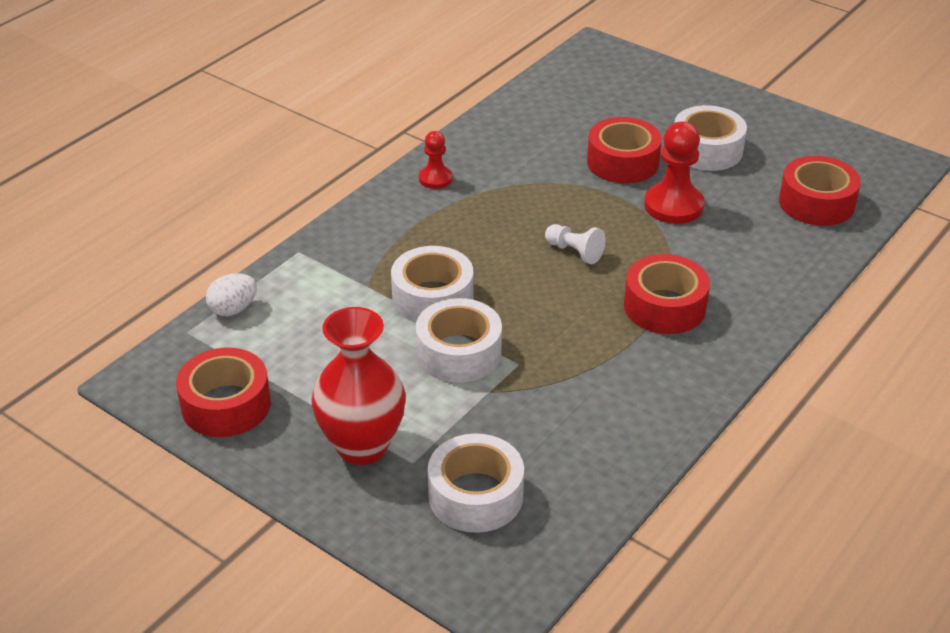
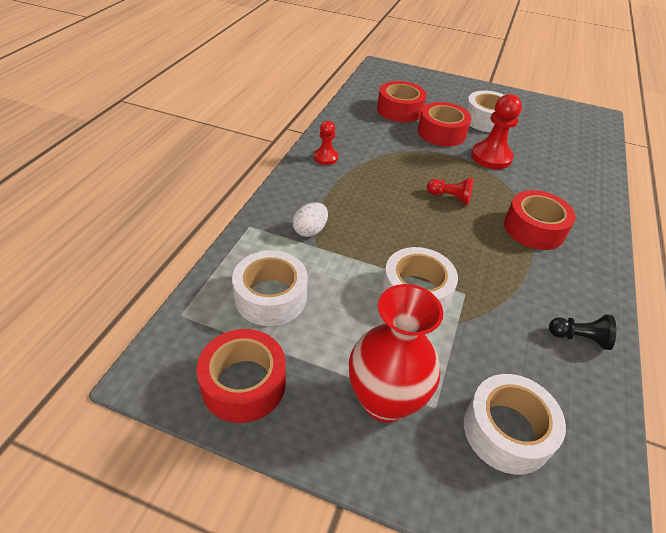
camera: 20 degrees left, 5 degrees up
(233, 309) = (215, 285): white egg -> white egg (310, 230)
(432, 298) = (371, 248): white tape -> white tape (271, 297)
(574, 252) = (450, 197): white pawn -> red pawn
(627, 432) = (579, 338): none -> black pawn
(816, 203) = (572, 145): red tape -> red tape (399, 110)

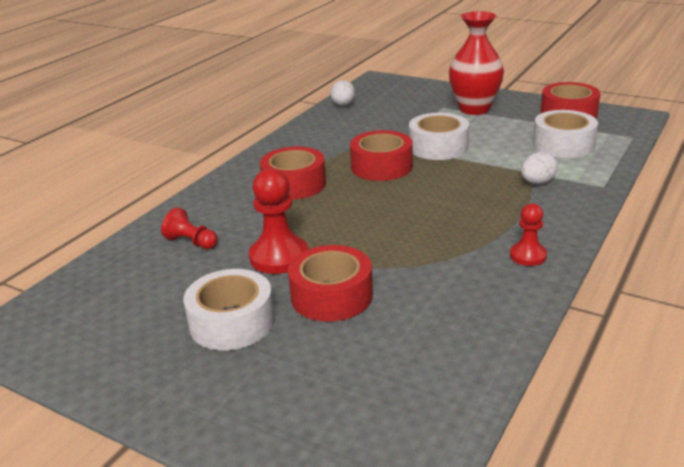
camera: 165 degrees left, 15 degrees down
(399, 110) = (388, 344): red tape -> red tape (381, 166)
(450, 197) = (370, 210): red pawn -> red pawn (191, 242)
(506, 431) = (402, 101): white tape -> none
(579, 338) = (321, 128): black pawn -> none
(594, 415) = (343, 105): none -> white egg

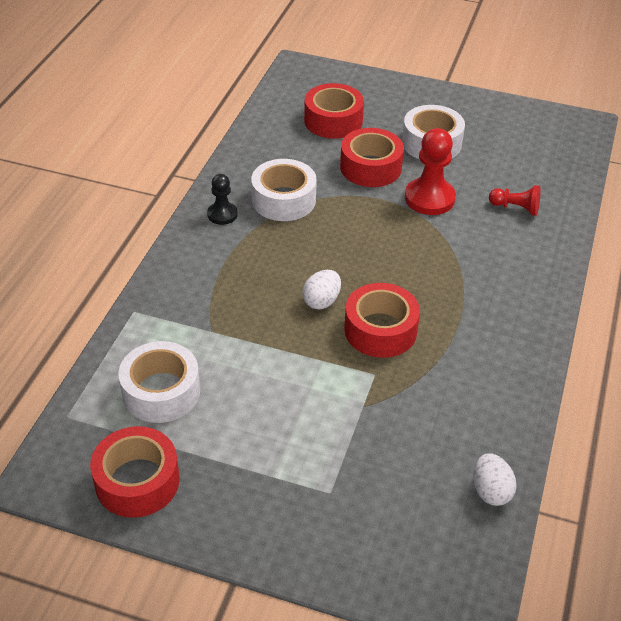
camera: 165 degrees right, 15 degrees up
(294, 184) = (466, 292): red tape -> red tape (333, 121)
(438, 147) = (320, 376): white tape -> white tape (283, 200)
(474, 109) = (279, 489): red vase -> none
(528, 255) = (222, 214): red pawn -> black pawn
(537, 182) = (203, 312): white egg -> white egg (321, 301)

